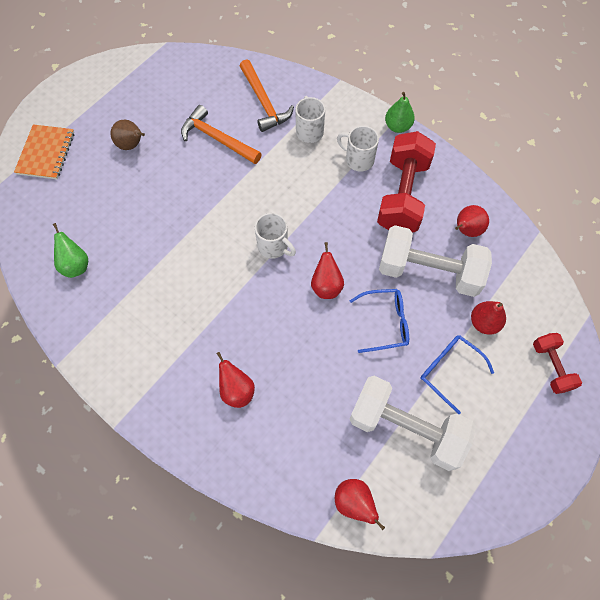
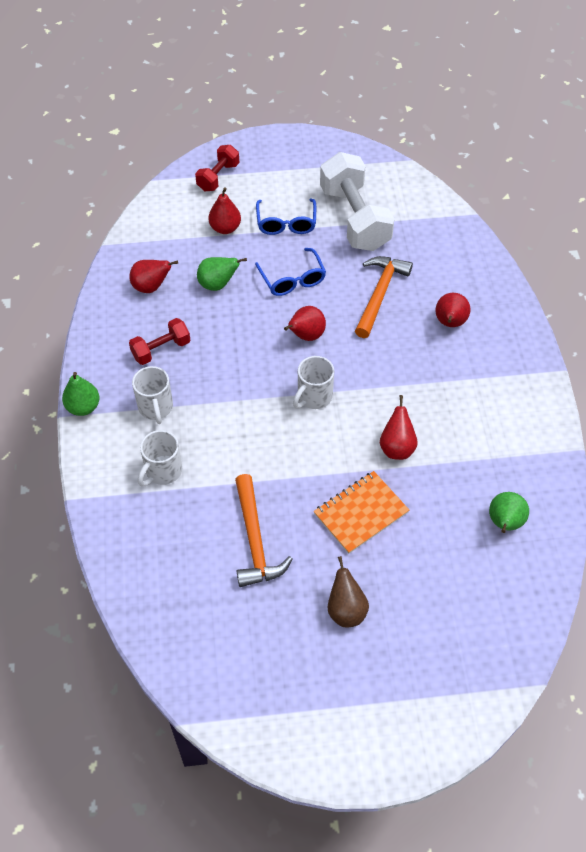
camera: 135 degrees left, 10 degrees down
(46, 153) = (445, 682): orange notebook -> orange notebook (361, 513)
(264, 102) = (167, 540): orange hammer -> orange hammer (380, 294)
(274, 246) = (313, 397): white mug -> white mug turned 135 degrees counterclockwise
(354, 502) = (433, 211): red pear -> red pear (397, 447)
(385, 323) = (292, 280): blue glasses -> blue glasses turned 150 degrees counterclockwise
(402, 195) = (161, 349): red dumbbell -> red dumbbell, size x0.52
(429, 271) = (218, 284): white dumbbell -> green pear

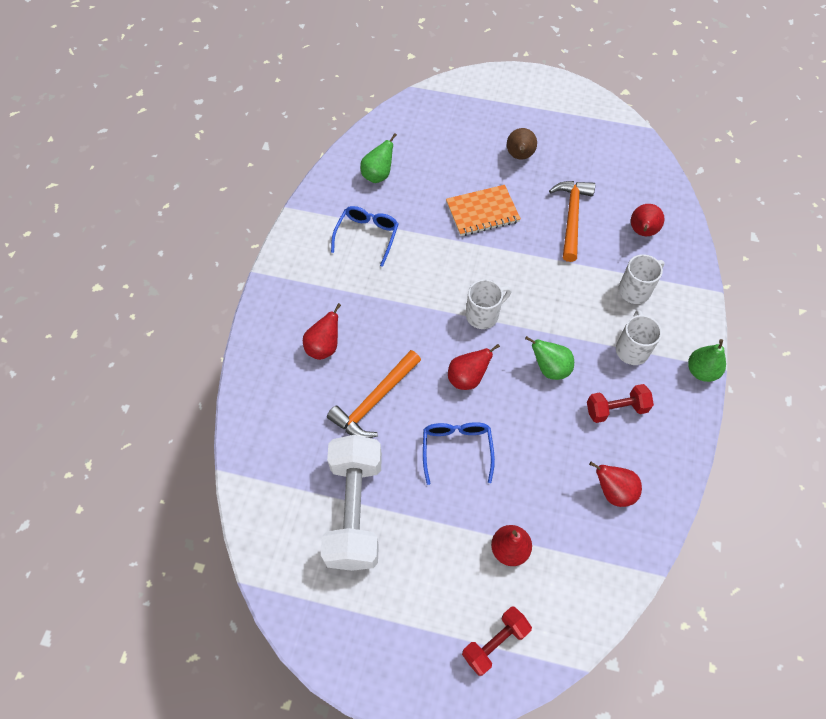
camera: 160 degrees left, 5 degrees up
(218, 284) = (539, 470): green pear -> green pear (550, 368)
(286, 223) = (435, 531): blue glasses -> blue glasses (367, 236)
(397, 447) = (431, 251): red pear -> red pear (642, 232)

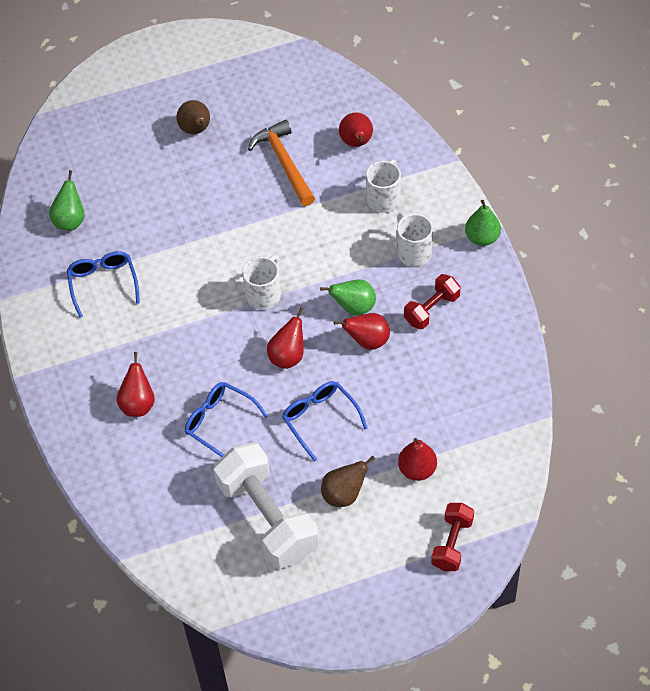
camera: 30 degrees left, 5 degrees down
(374, 401) = (219, 422): orange hammer -> blue glasses
(431, 531) = (344, 494): none -> brown pear
(482, 212) = (198, 202): orange notebook -> none
(613, 491) = (471, 376): red pear -> red pear (368, 341)

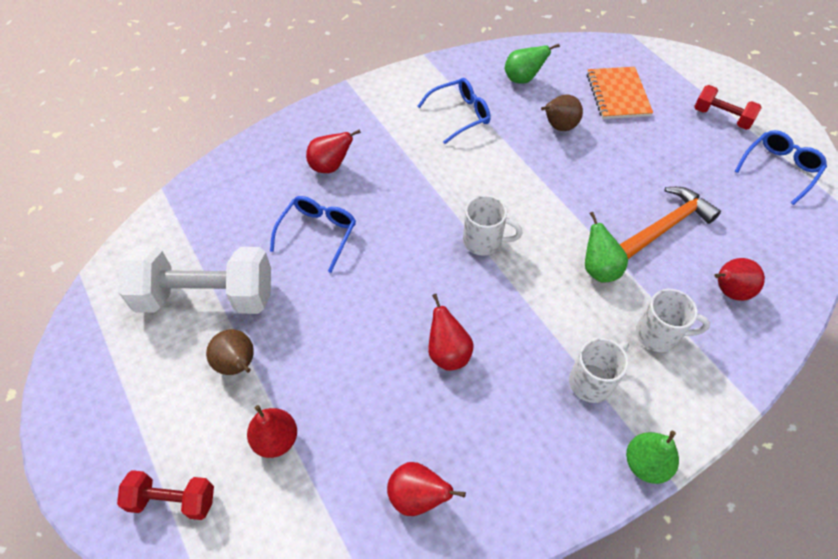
camera: 75 degrees right, 0 degrees up
(119, 150) = (617, 95): none -> orange notebook
(196, 130) = (671, 145): brown pear -> brown pear (558, 127)
(268, 518) = (206, 297): white dumbbell -> white dumbbell turned 45 degrees clockwise
(288, 356) = (410, 277): red pear -> red pear (417, 496)
(319, 419) = (334, 322): blue glasses -> blue glasses (779, 169)
(354, 307) = (491, 330): green pear -> green pear (599, 269)
(431, 309) = (512, 418): red dumbbell -> red dumbbell (721, 117)

